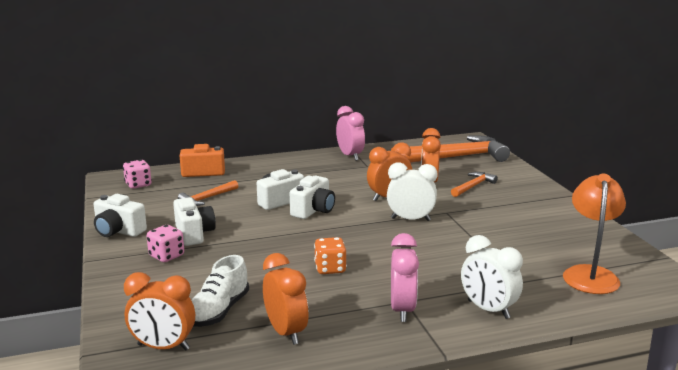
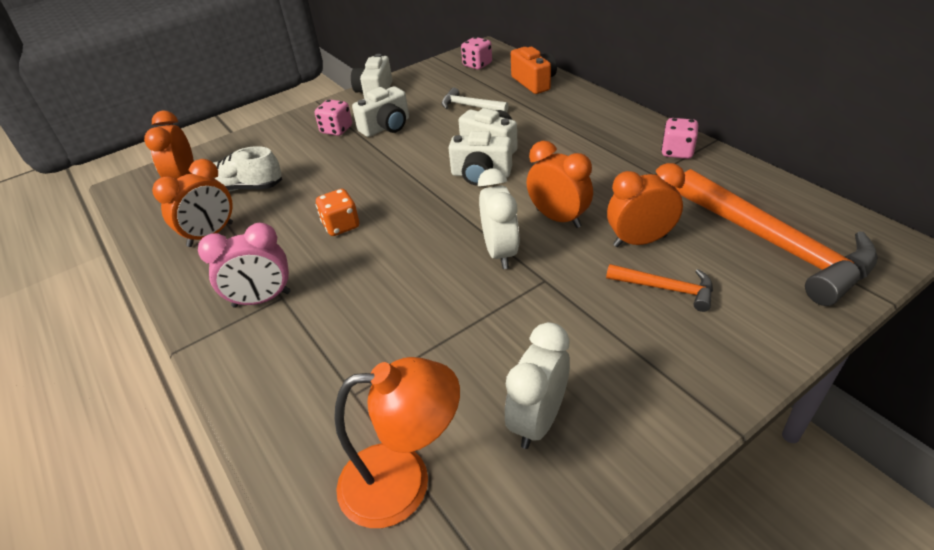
camera: 75 degrees right, 20 degrees up
(207, 198) = (470, 106): orange hammer -> white hammer
(350, 156) = (677, 152): pink clock -> pink dice
(488, 309) = (273, 373): white clock -> white clock (538, 420)

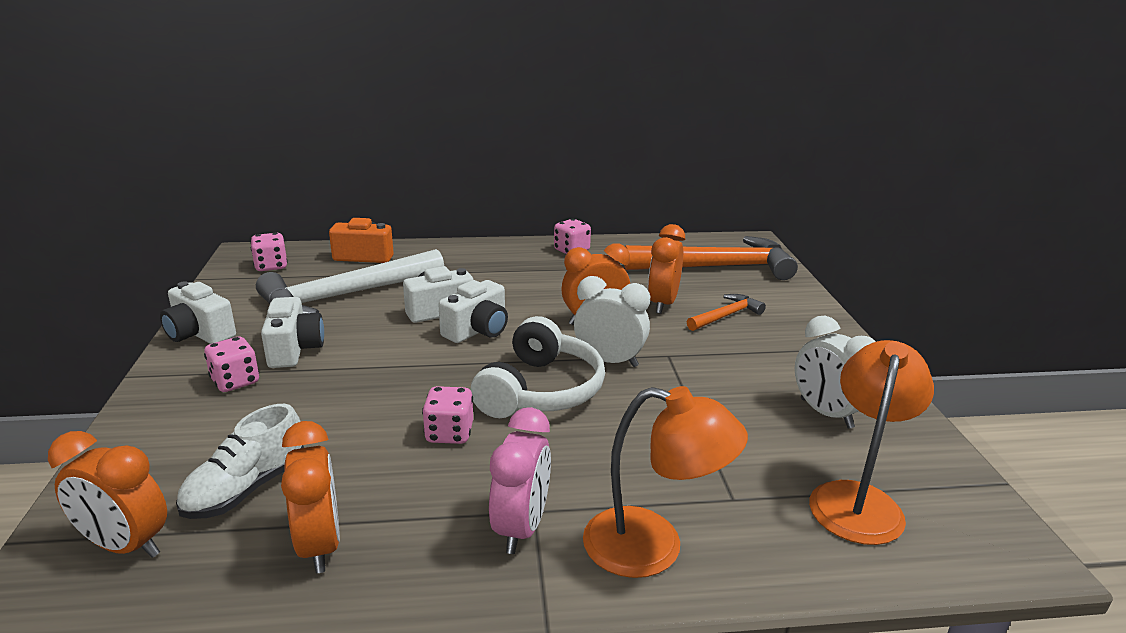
camera: 65 degrees left, 15 degrees down
(272, 369) = (653, 547): none -> orange lamp
(341, 225) = (449, 433): orange dice -> pink dice
(425, 238) = (540, 390): none -> white headphones
(470, 106) = (346, 296): white hammer -> white hammer, size x2.10

